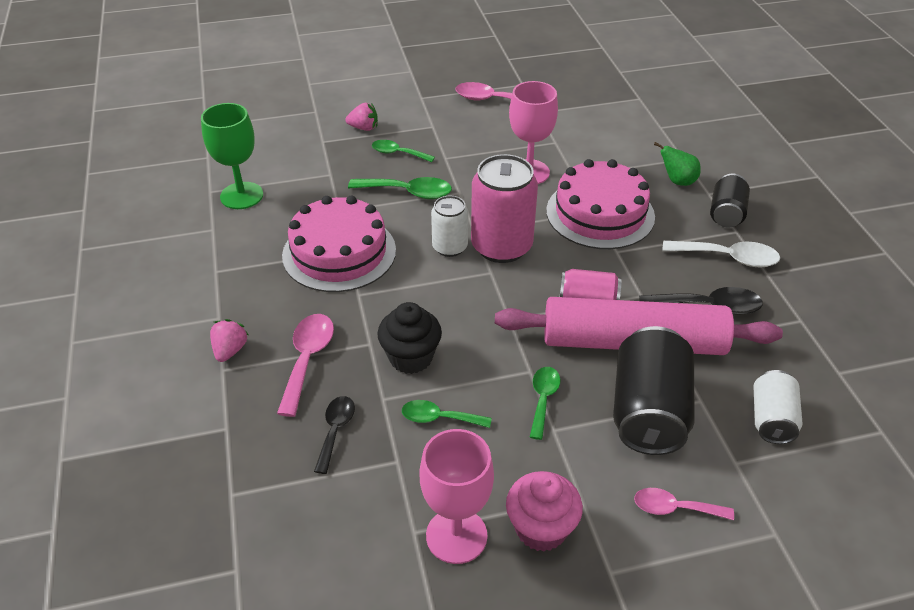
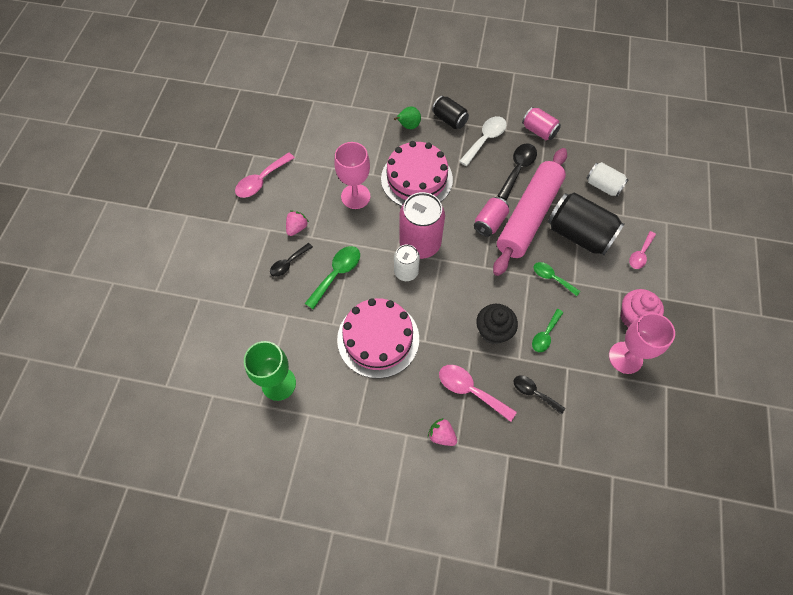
camera: 65 degrees left, 20 degrees up
(364, 128) = (243, 273): pink strawberry -> pink strawberry (297, 228)
(398, 153) = (288, 263): green spoon -> black spoon
(803, 310) = (539, 131): none -> pink can

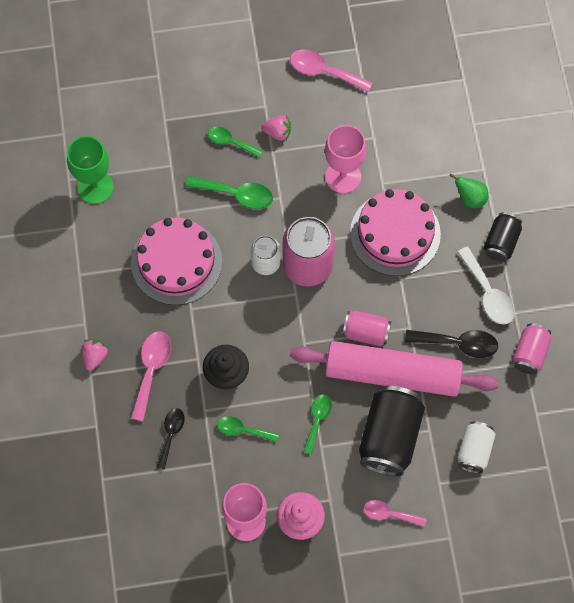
camera: 70 degrees right, 5 degrees up
(288, 263) = (230, 142): black spoon -> green spoon
(485, 139) = (488, 293): white spoon -> white spoon turned 45 degrees clockwise

